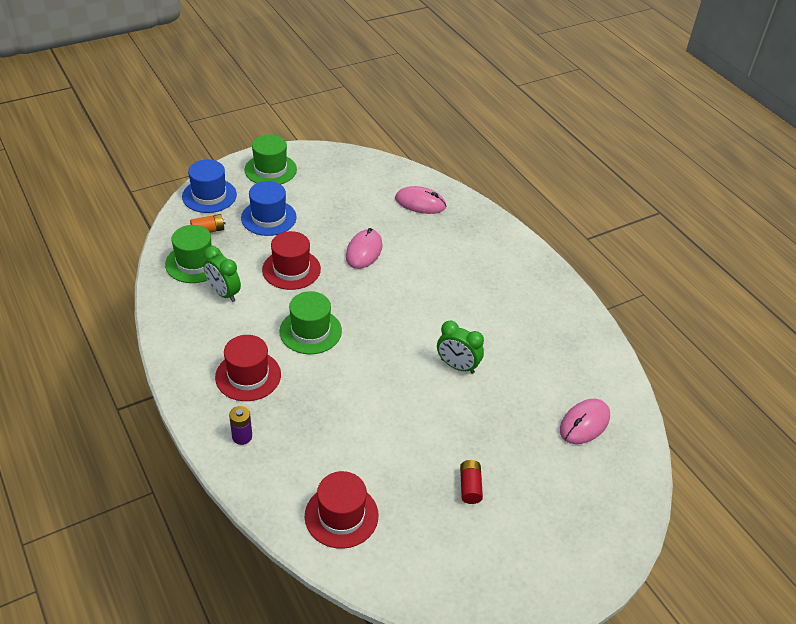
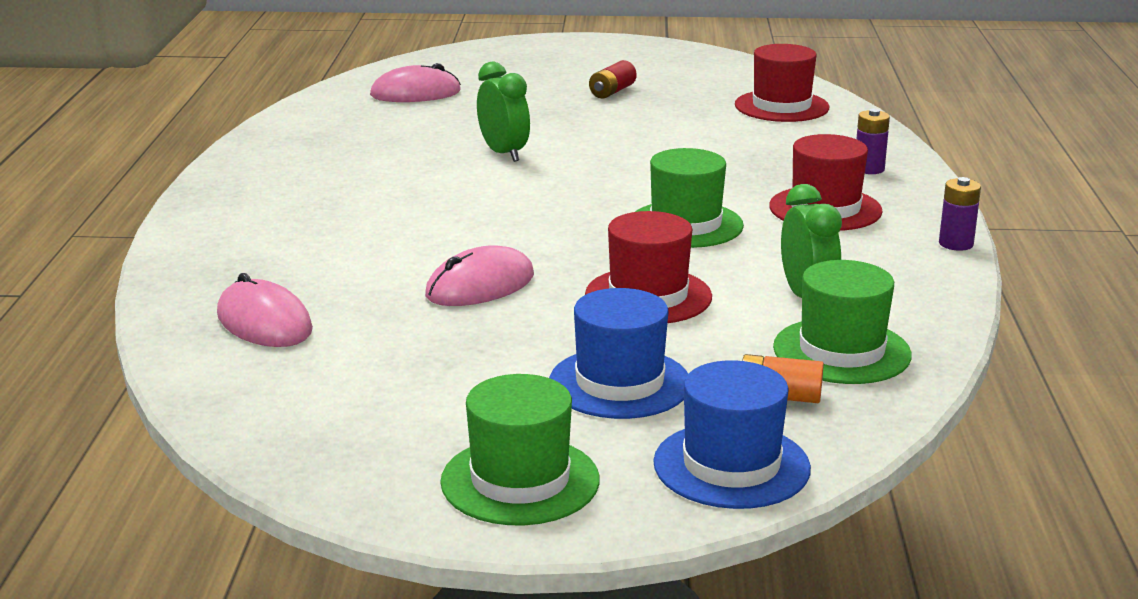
camera: 145 degrees left, 20 degrees down
(167, 366) = (956, 244): none -> purple battery

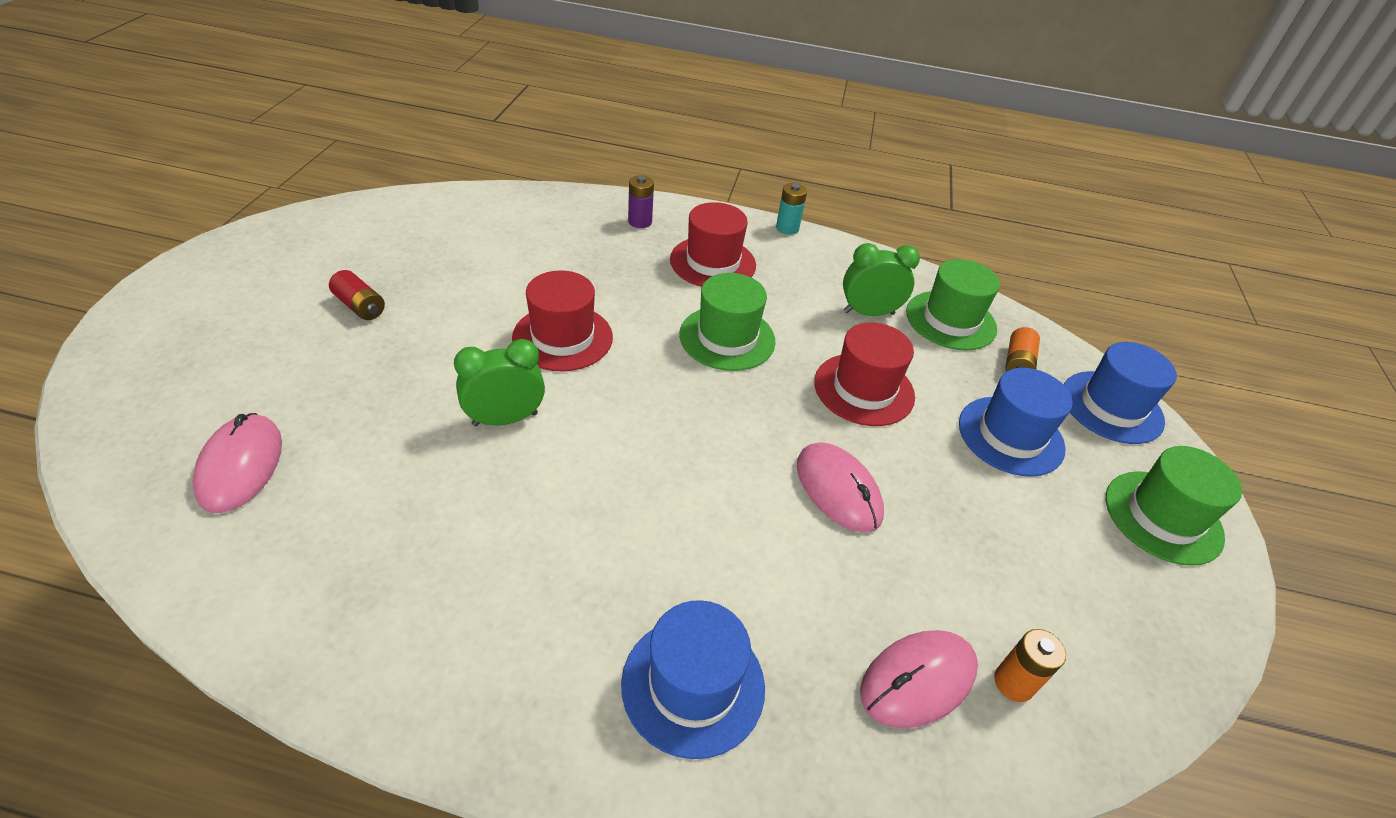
camera: 85 degrees left, 20 degrees up
(253, 239) = (693, 685): none -> blue hat
(265, 366) = (1013, 683): none -> orange battery
(781, 106) = (474, 222): red hat -> red hat (562, 337)
(956, 244) = (787, 228): purple battery -> turquoise battery

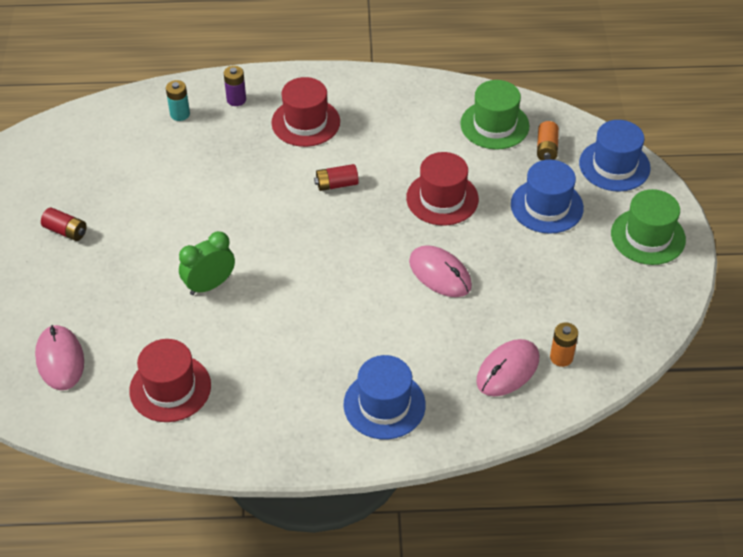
camera: 10 degrees left, 5 degrees up
(562, 337) = (221, 216): red hat -> red hat (170, 388)
(727, 338) = (336, 184): green hat -> red battery
(787, 228) = (353, 73): turquoise battery -> turquoise battery (180, 114)
(868, 312) = (433, 135): green clock -> none

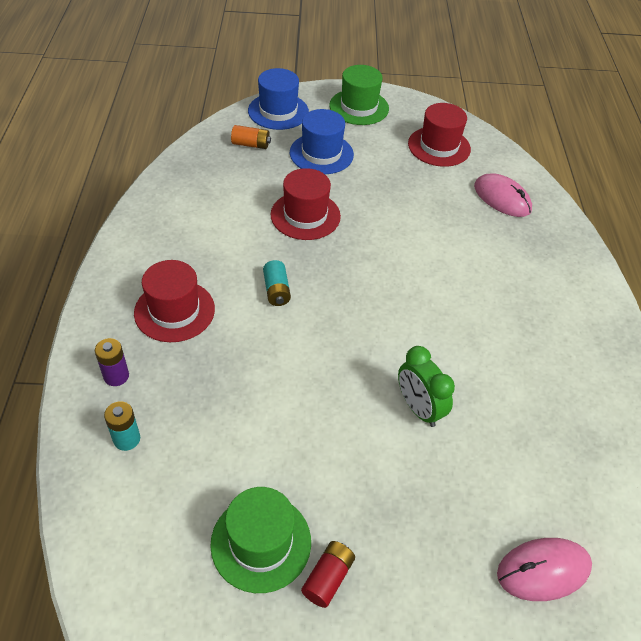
camera: 90 degrees left, 0 degrees up
(170, 388) = (564, 447): red hat -> red hat (439, 146)
(336, 184) = (276, 290): red battery -> turquoise battery
(384, 405) = (551, 276): blue hat -> none
(440, 274) = (399, 226): pink mouse -> none
(494, 125) = (213, 171): green hat -> green hat (261, 542)
(561, 357) = (485, 168): orange battery -> none

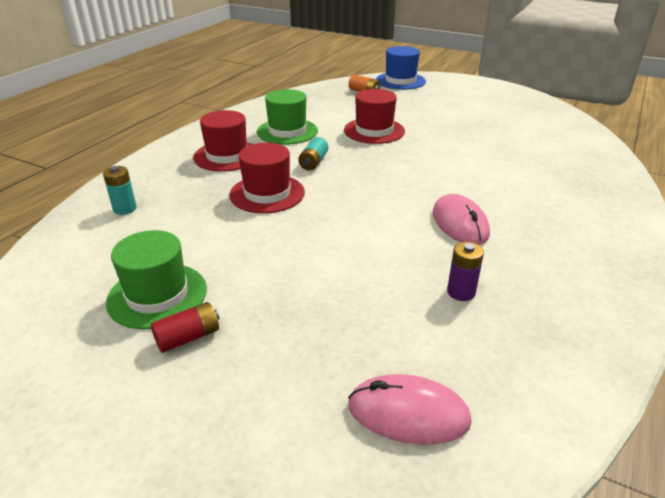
camera: 30 degrees right, 15 degrees down
(116, 376) = (153, 177): purple battery -> purple battery (461, 292)
(321, 154) = (416, 104): blue hat -> none
(359, 107) = (469, 88): green hat -> green hat (287, 131)
(418, 408) = (374, 256): green clock -> none
(439, 146) = (525, 116): red hat -> red hat (267, 193)
(502, 198) = (565, 153): pink mouse -> pink mouse (460, 223)

